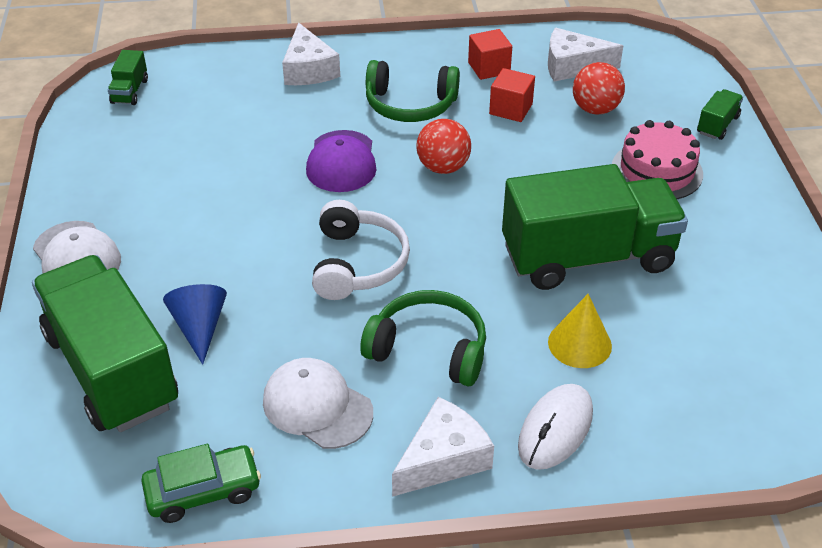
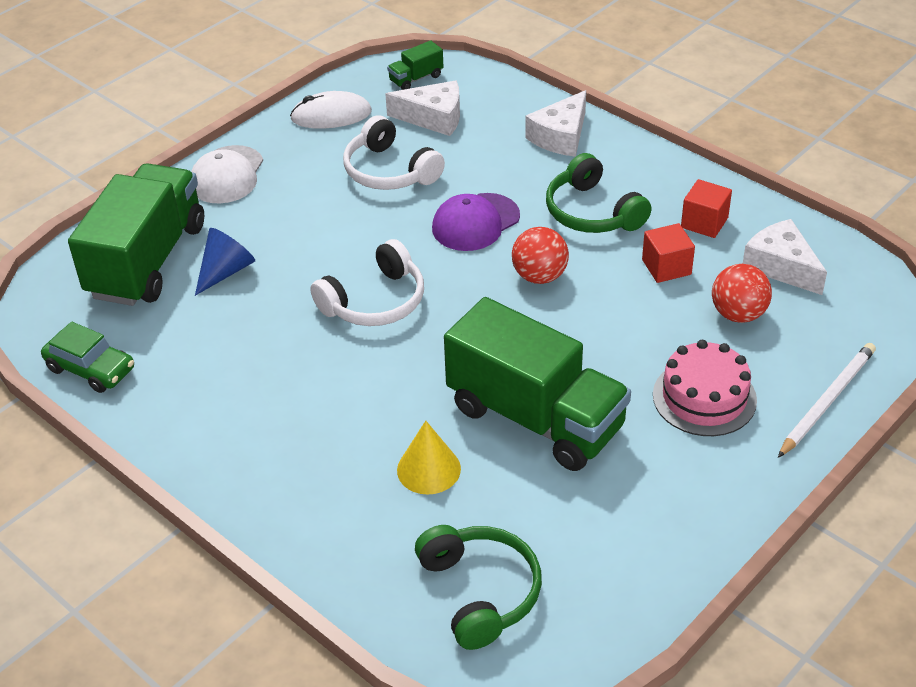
camera: 50 degrees right, 0 degrees up
(217, 167) = (389, 171): none -> white headphones
(317, 406) = (214, 372): white cap -> none
(429, 349) = (329, 392): green headphones -> green headphones (480, 592)
(443, 459) = (232, 464): white cheese -> white cheese (433, 118)
(555, 429) = (322, 506): white mouse -> white mouse (331, 115)
(717, 125) = (827, 401): green truck -> white pencil

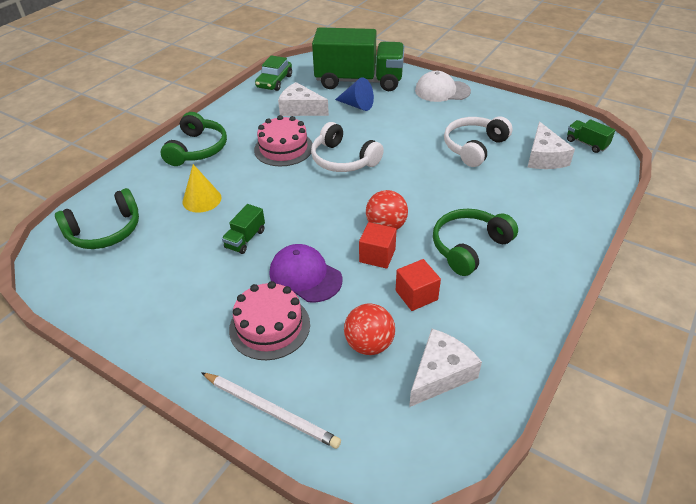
camera: 80 degrees right, 0 degrees up
(280, 479) = (197, 149): none -> green headphones
(319, 367) = (283, 148): none -> pink cake
(331, 115) = (521, 116): white mouse -> none
(475, 222) = (434, 190): purple cap -> purple cap (305, 276)
(535, 418) = (245, 239): green truck -> green truck, size x0.40
(560, 136) = (558, 221): white cheese -> white cheese (300, 109)
(704, 222) = (482, 316): red cube -> red cube (377, 255)

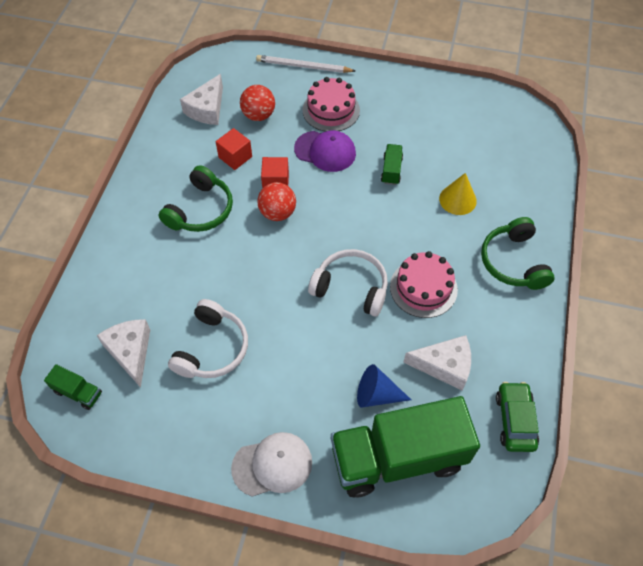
camera: 160 degrees right, 15 degrees up
(105, 231) = (511, 148): green headphones -> none

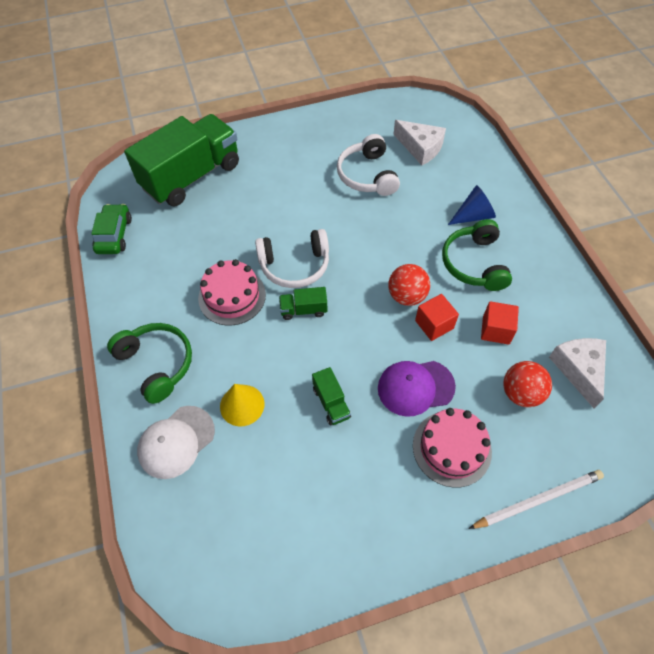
camera: 150 degrees right, 0 degrees up
(78, 392) = (429, 115): green truck -> green truck (304, 310)
(272, 465) = (273, 137): white cap -> white cap (176, 442)
(377, 394) = (227, 203): blue cone -> blue cone (473, 216)
(444, 366) = (185, 245): white cheese -> none
(515, 420) = (114, 235): green car -> green car turned 150 degrees counterclockwise

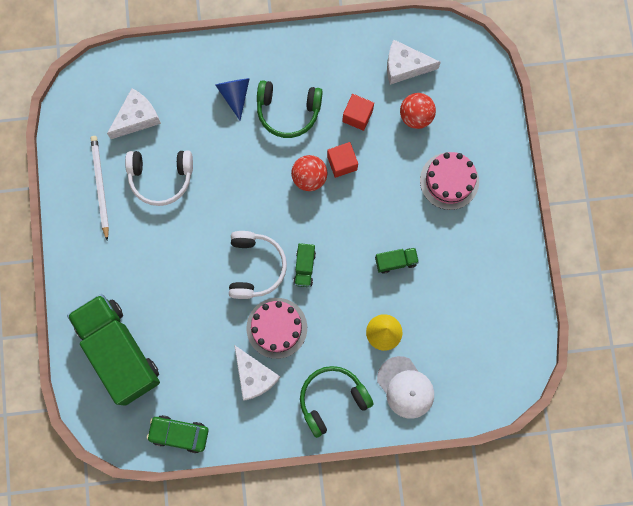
camera: 80 degrees left, 20 degrees up
(177, 286) = (254, 376): none -> white cheese
(415, 387) = (395, 193): purple cap -> none
(538, 500) = (497, 133): white pencil -> white pencil (100, 186)

